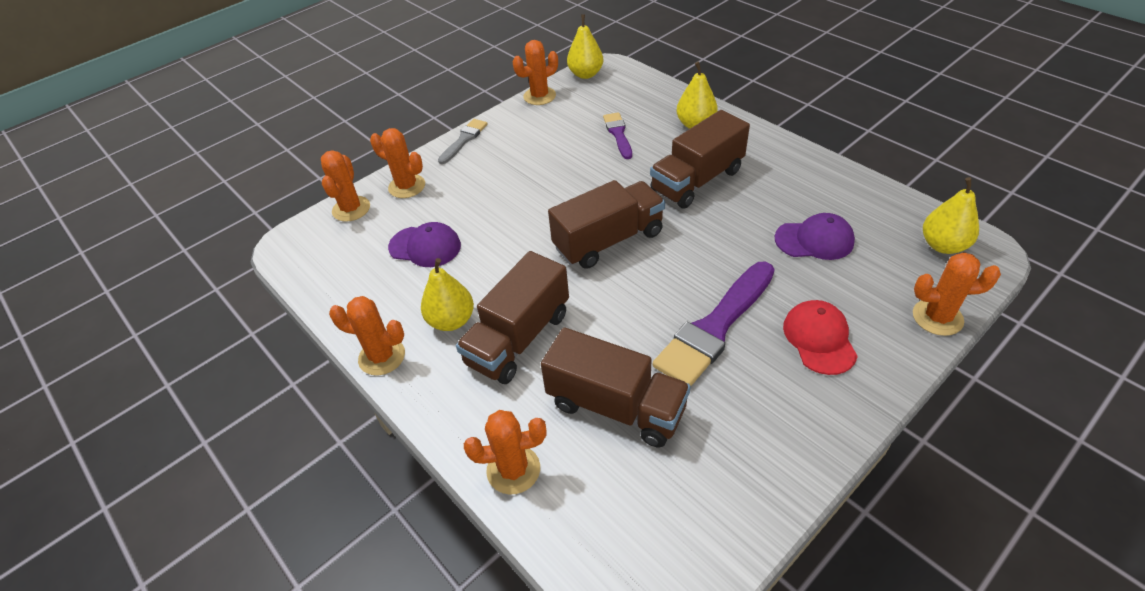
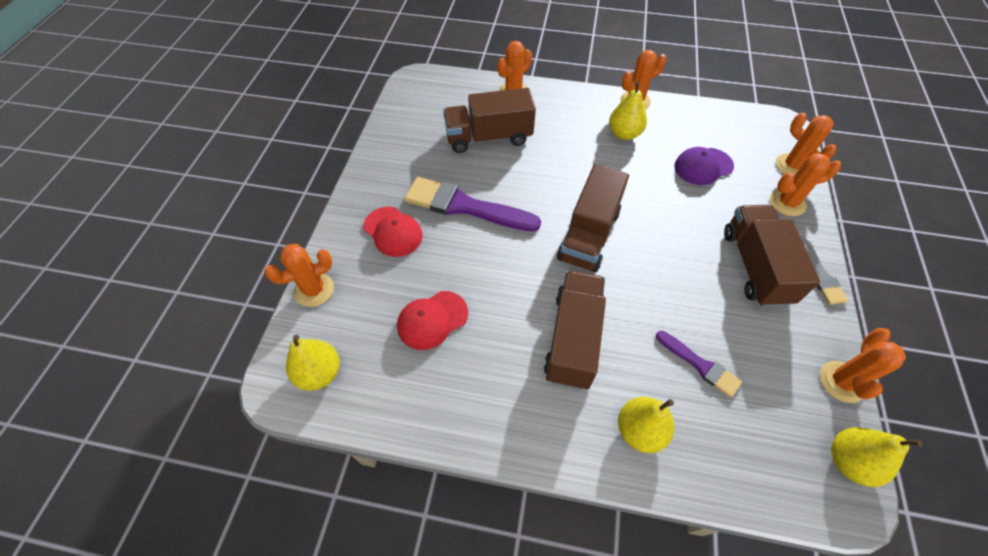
camera: 140 degrees right, 10 degrees up
(518, 338) = (575, 143): brown truck -> brown truck (755, 266)
(715, 327) = (465, 206): purple brush -> purple brush turned 75 degrees counterclockwise
(814, 240) = (432, 320): purple cap -> red cap

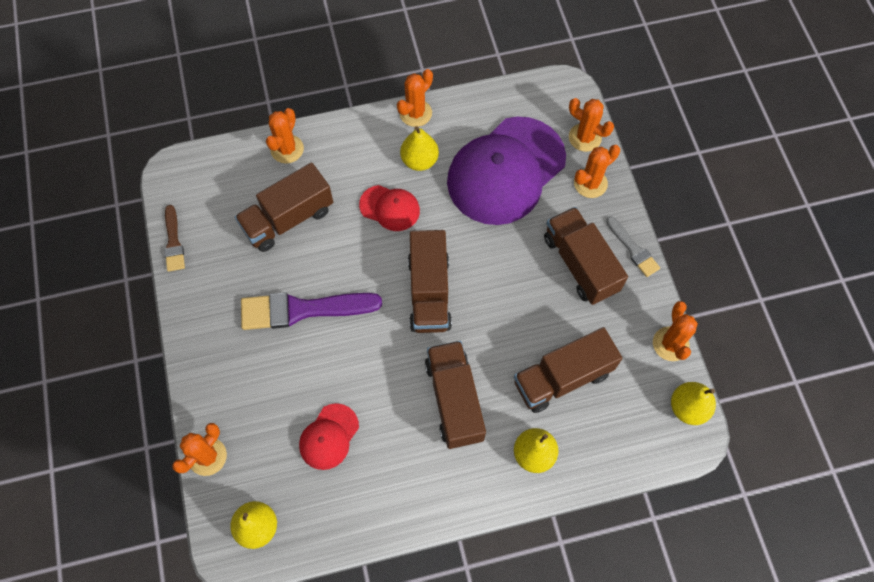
camera: 25 degrees left, 10 degrees up
(387, 122) = (173, 242): none -> brown brush
(393, 232) = (248, 366): red cap -> red cap (390, 208)
(700, 365) = (562, 378): purple brush -> brown truck
(703, 166) = (506, 171): purple cap -> purple cap, size x2.15

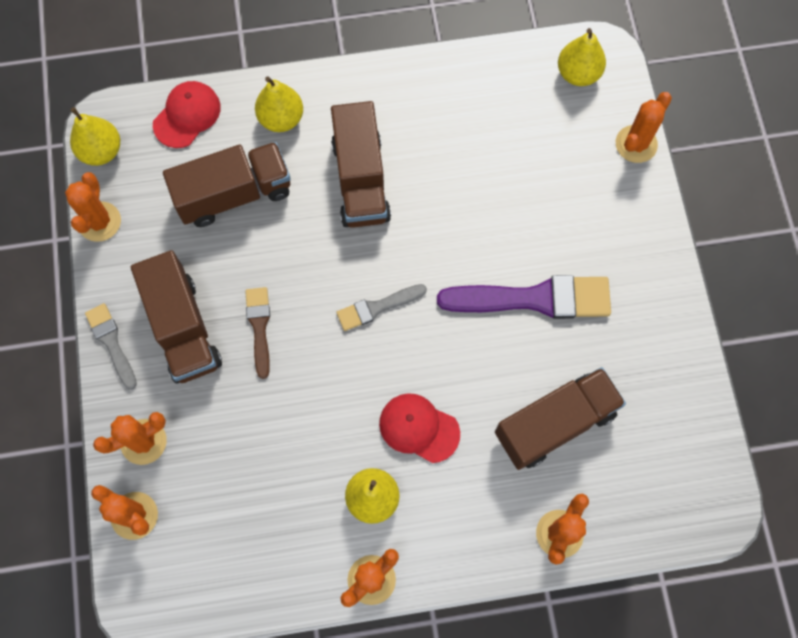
camera: 175 degrees left, 5 degrees up
(173, 242) = (704, 403): brown brush -> brown brush (259, 327)
(329, 437) = (503, 153): red cap -> red cap (187, 115)
(429, 292) = (377, 307): brown truck -> grey brush
(506, 171) = (255, 471): purple cap -> none

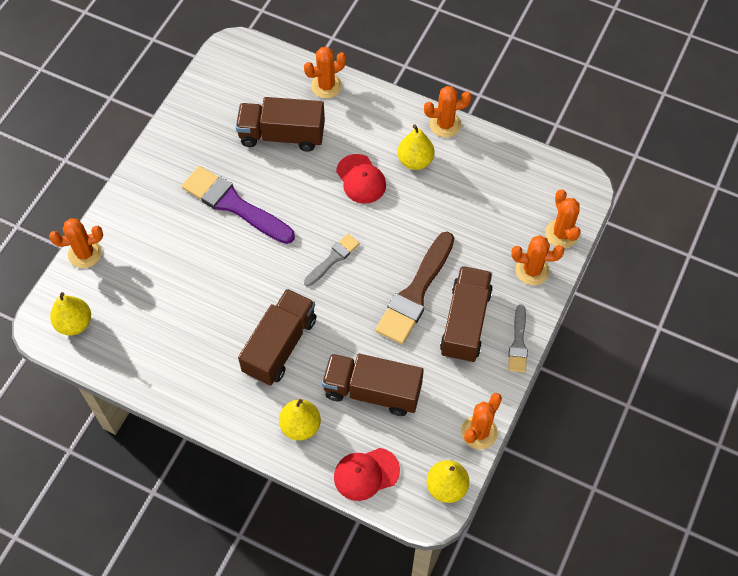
camera: 145 degrees left, 10 degrees down
(259, 327) = (415, 293): brown brush -> brown brush, size x1.86
(377, 307) = (333, 259): grey brush -> grey brush turned 60 degrees counterclockwise

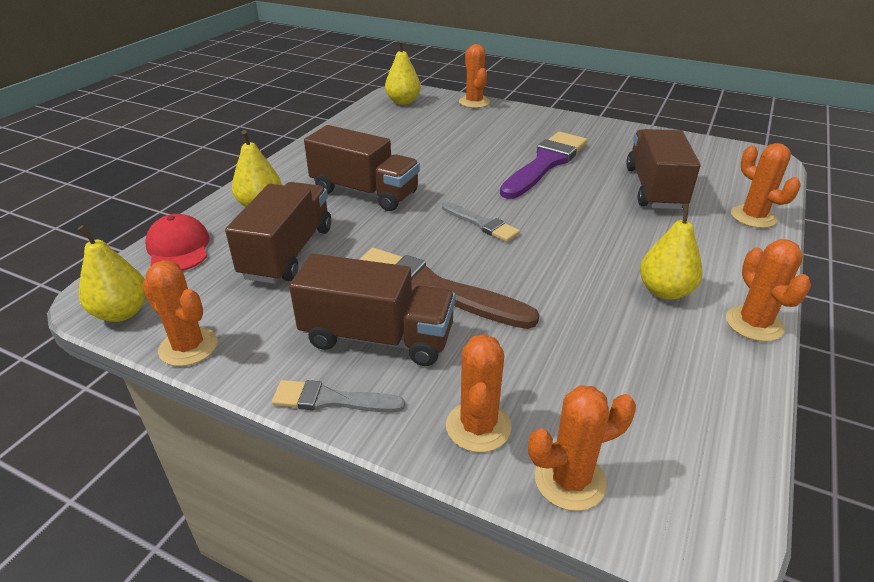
camera: 90 degrees right, 25 degrees down
(361, 179) = (611, 244): red cap -> none

